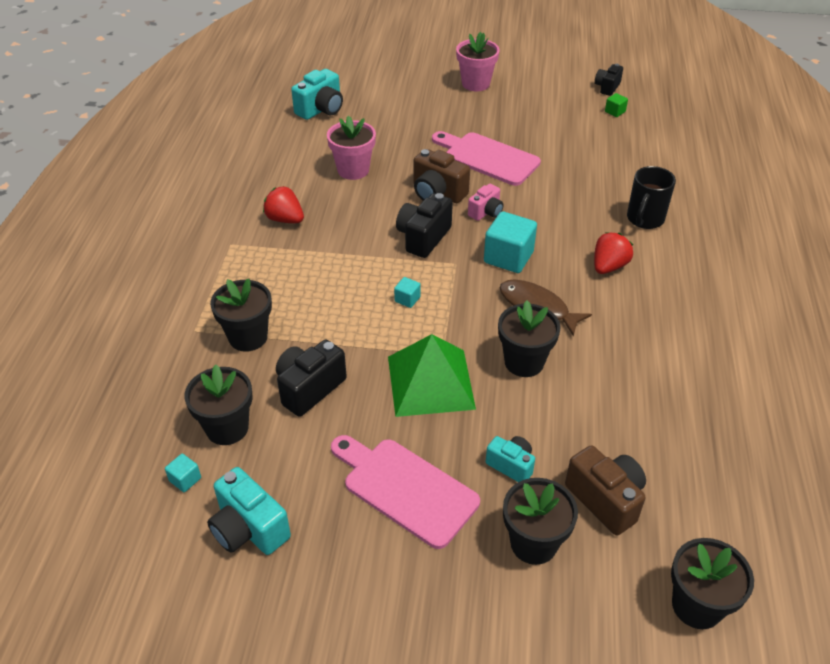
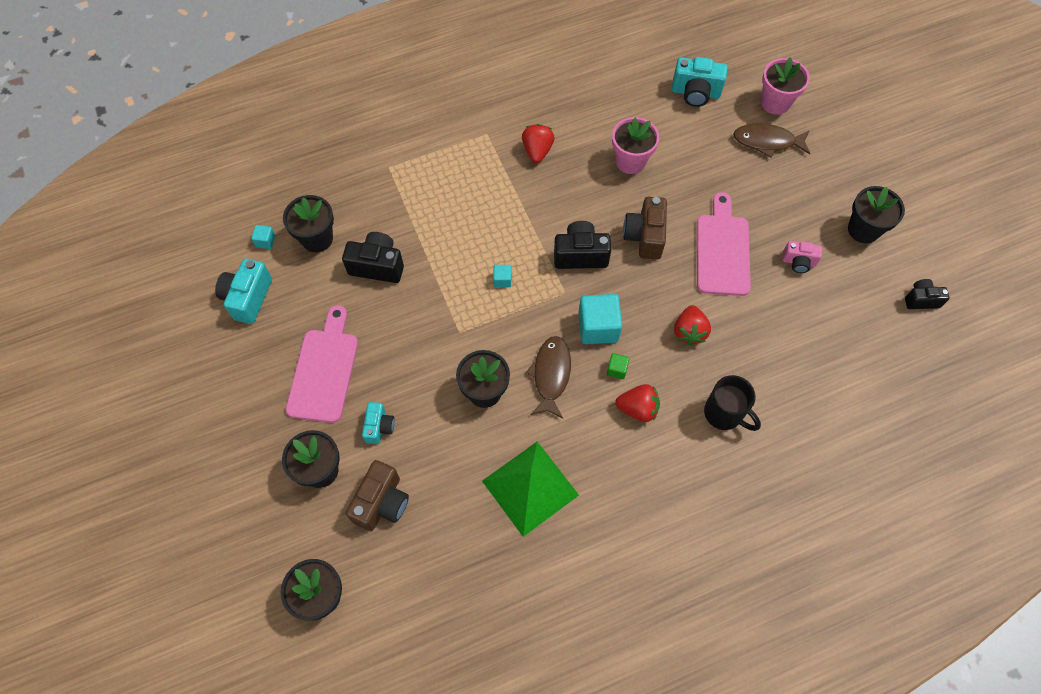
camera: 60 degrees right, 20 degrees up
(248, 337) = (402, 202): black flower pot -> black flower pot (863, 230)
(405, 95) = (767, 141): none -> brown fish
(431, 382) = (427, 338): green pyramid -> green pyramid (530, 488)
(475, 84) = (832, 186): pink flower pot -> pink flower pot (775, 103)
(486, 212) = (645, 284): pink camera -> pink camera (798, 262)
(552, 206) = (689, 331): none -> red strawberry
(615, 112) = (881, 324): green cube -> green cube (617, 369)
(644, 219) = (724, 413): black mug -> black mug turned 135 degrees counterclockwise

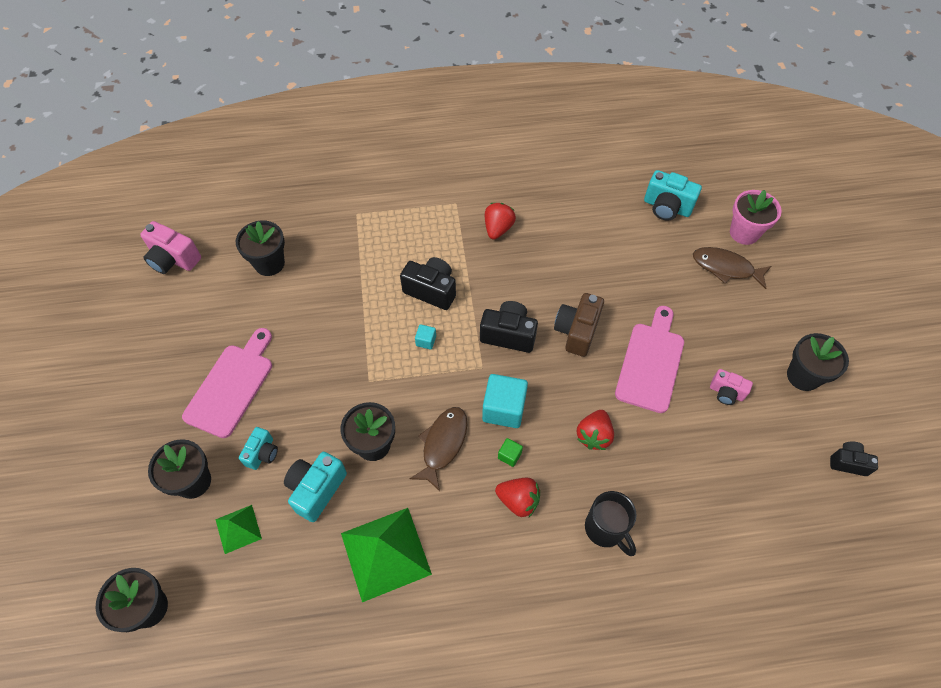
camera: 15 degrees right, 5 degrees down
(214, 257) = (173, 259): none -> pink camera
(248, 298) = (189, 303): turquoise camera -> turquoise camera (316, 489)
(265, 241) = (223, 255): turquoise cube -> none
(377, 266) = (314, 300): black camera -> black camera (431, 290)
(382, 502) = (238, 529): brown camera -> green pyramid
(630, 161) = (584, 257): pink flower pot -> none

